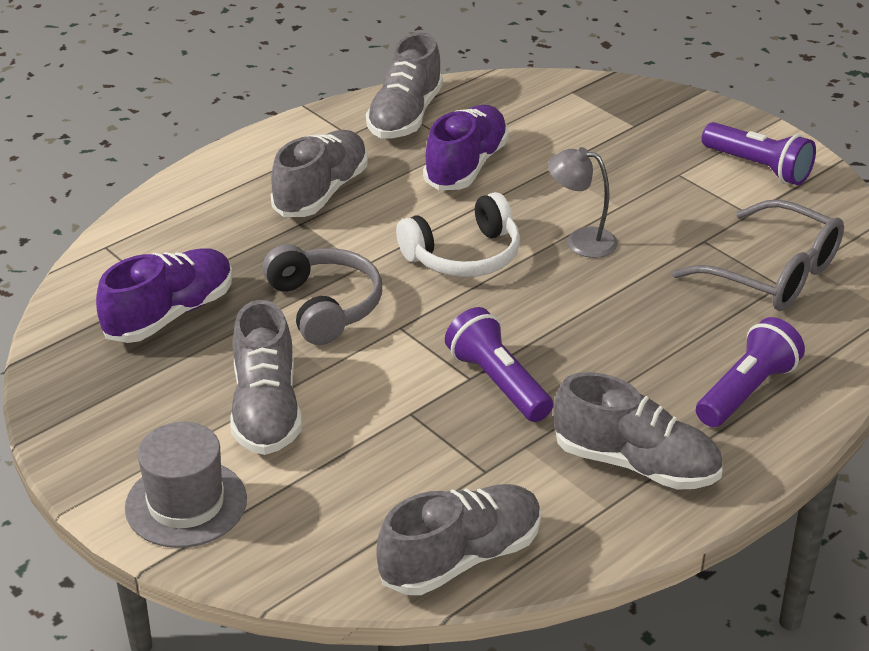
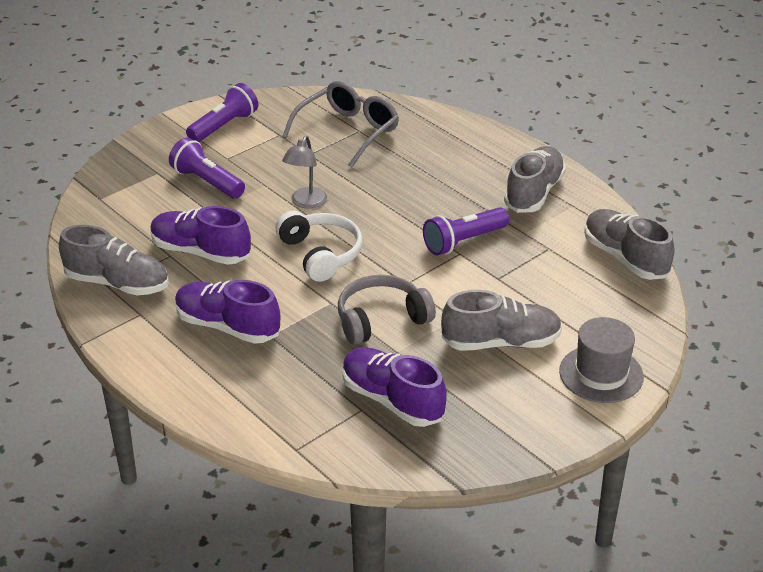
camera: 90 degrees left, 0 degrees up
(321, 192) = (227, 326): grey shoe -> purple shoe
(746, 391) = (464, 151): purple flashlight -> purple flashlight (207, 182)

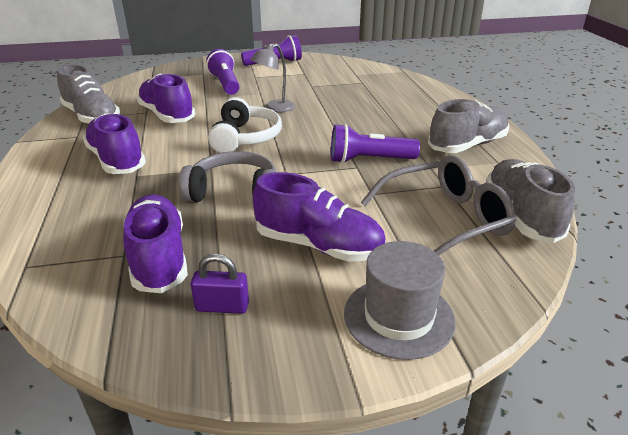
camera: 30 degrees right, 5 degrees down
(347, 132) = (352, 81): grey glasses -> grey glasses (444, 220)
(481, 415) = (222, 306): none -> purple padlock
(501, 342) = (319, 246): grey shoe -> purple shoe

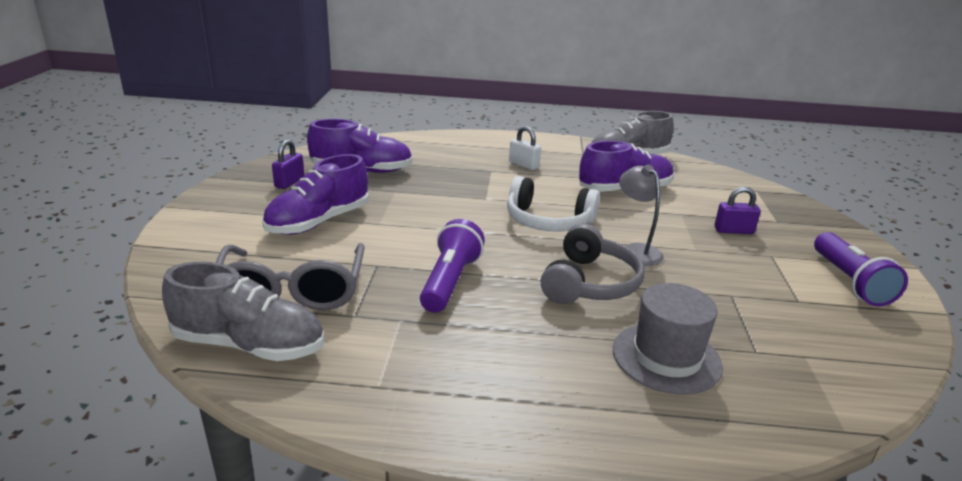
camera: 105 degrees right, 5 degrees down
(117, 160) = (523, 165): purple shoe -> white padlock
(225, 84) = (733, 230): purple flashlight -> purple padlock
(234, 192) = (433, 202): grey headphones -> grey headphones (589, 283)
(398, 317) = (207, 233): grey hat -> grey hat (666, 358)
(467, 145) = (445, 377): grey shoe -> none

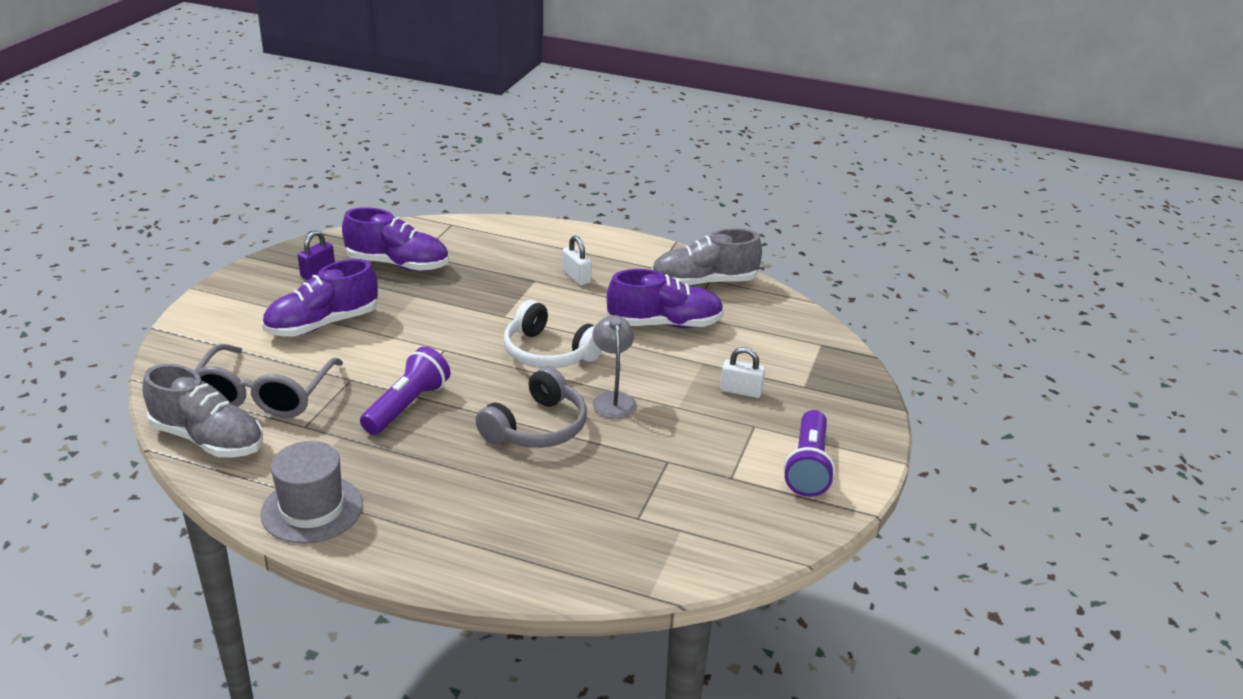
camera: 15 degrees right, 5 degrees up
(666, 358) = (548, 509): grey hat -> grey hat (312, 509)
(733, 230) = (741, 391): purple padlock -> white padlock

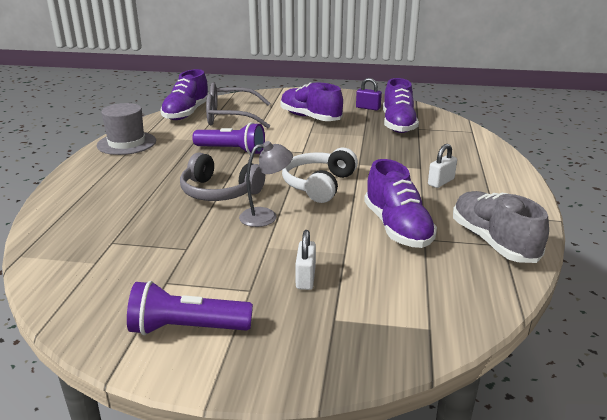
camera: 80 degrees right, 5 degrees down
(208, 439) = (186, 113): grey shoe -> purple shoe

